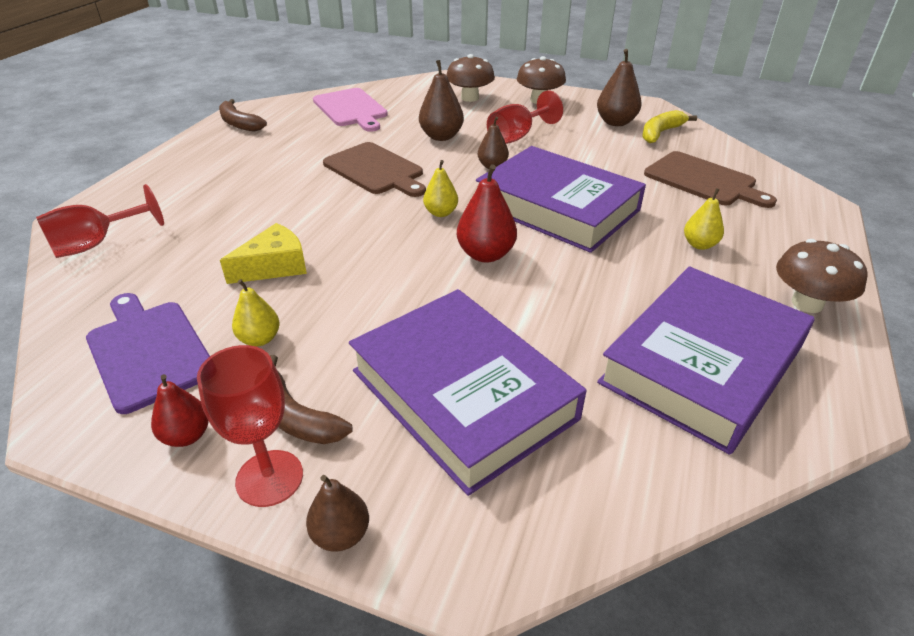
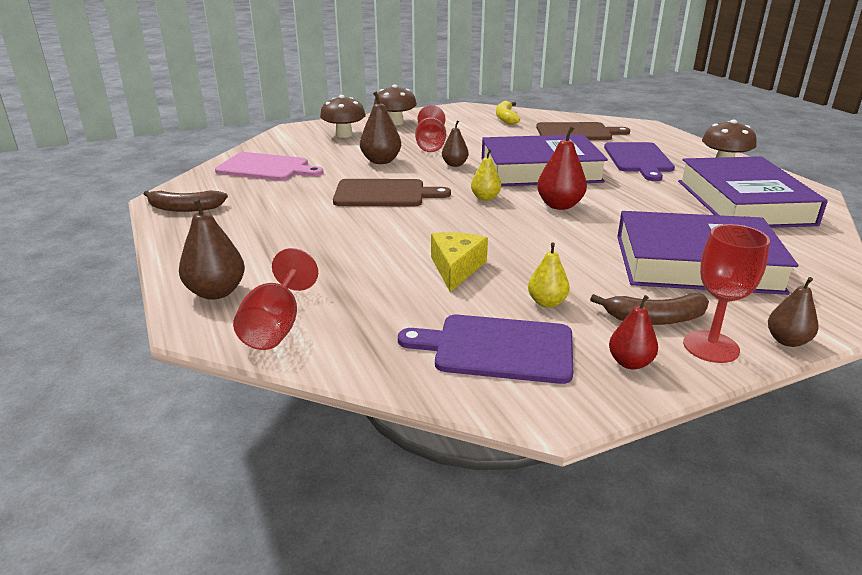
camera: 45 degrees left, 10 degrees down
(615, 122) = (470, 120): brown pear -> brown pear (216, 292)
(699, 245) = (638, 159): yellow pear -> purple cutting board

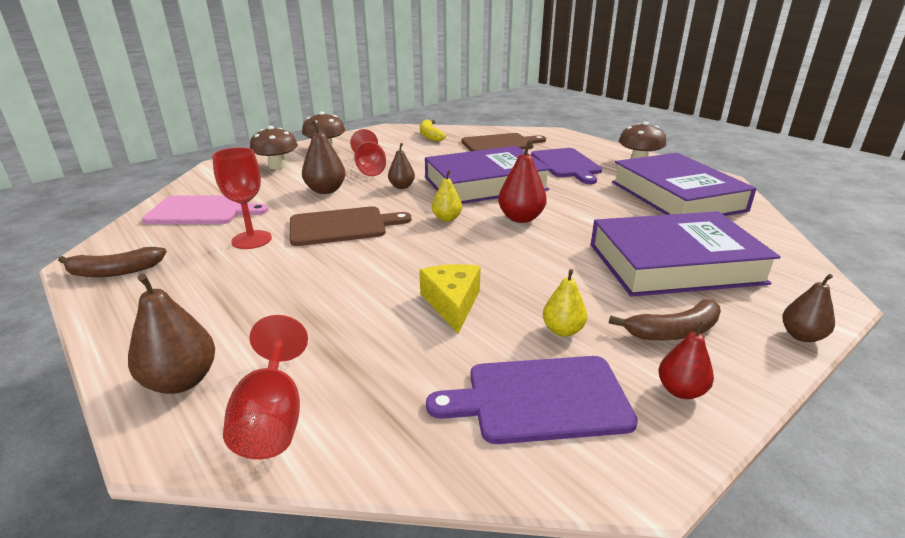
camera: 15 degrees left, 0 degrees up
(711, 347) = (742, 355): red goblet -> red goblet (251, 240)

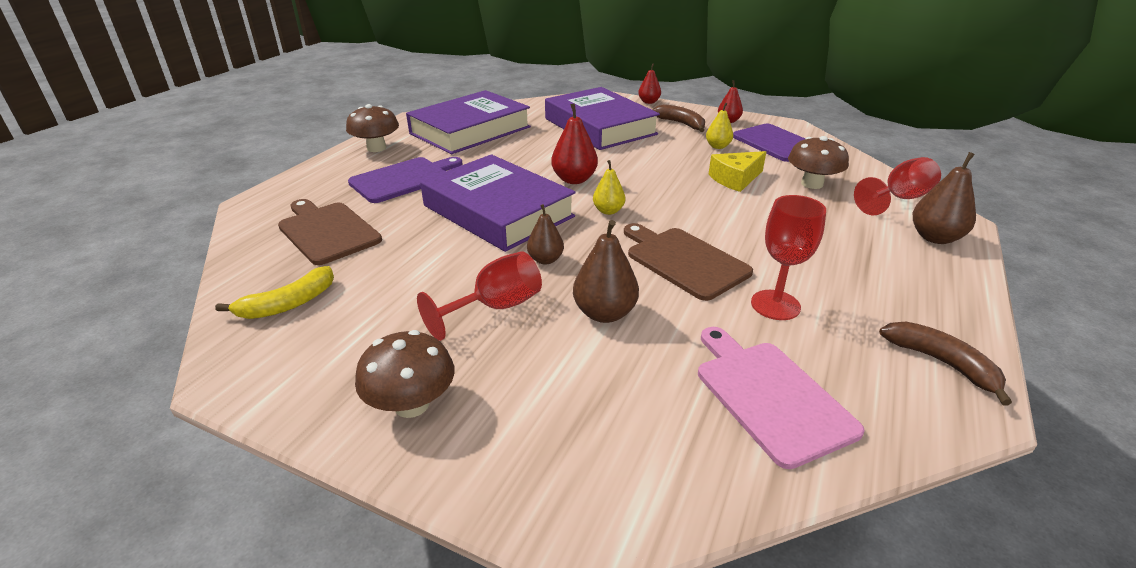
camera: 115 degrees left, 5 degrees up
(277, 166) = (543, 422): brown mushroom -> brown mushroom (812, 184)
(801, 336) = (649, 102): brown pear -> red pear

